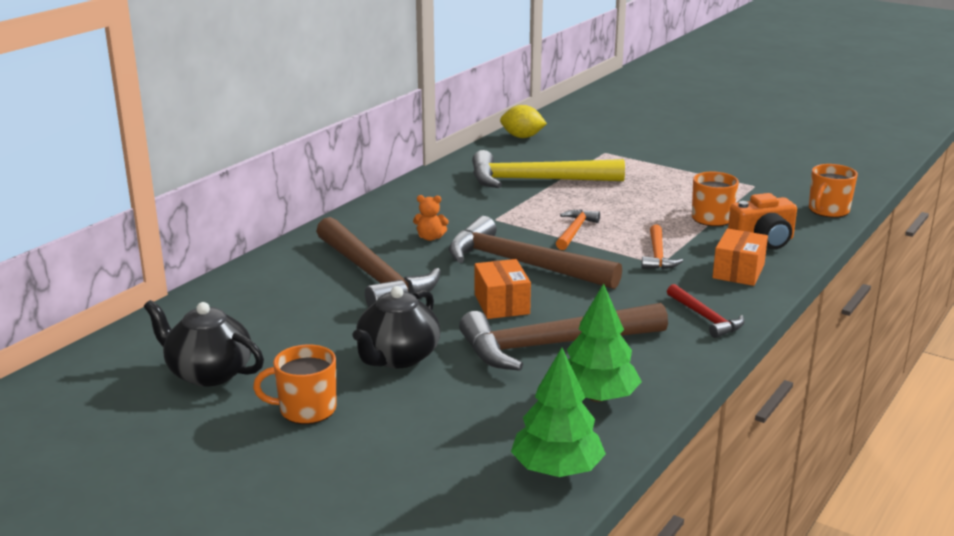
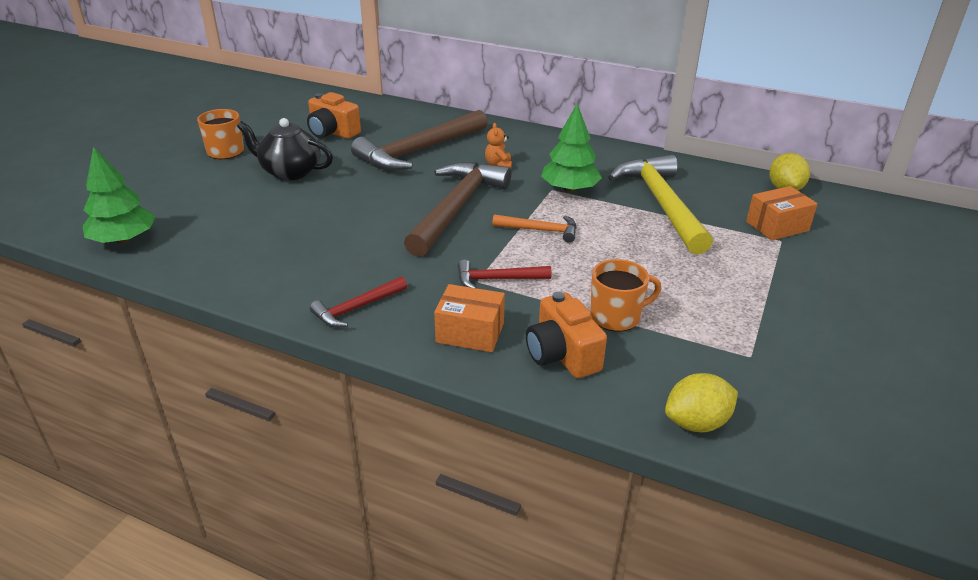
camera: 80 degrees right, 10 degrees up
(208, 373) = (276, 119): black teapot -> none
(285, 329) = (332, 132): none -> orange camera
(501, 304) = (377, 204): orange box -> orange box (777, 226)
(553, 345) = (305, 230): brown hammer -> none
(597, 397) = (219, 252): green tree -> green tree (570, 189)
(657, 255) = (497, 279): orange hammer -> red hammer
(828, 210) = (696, 423): orange mug -> yellow lemon

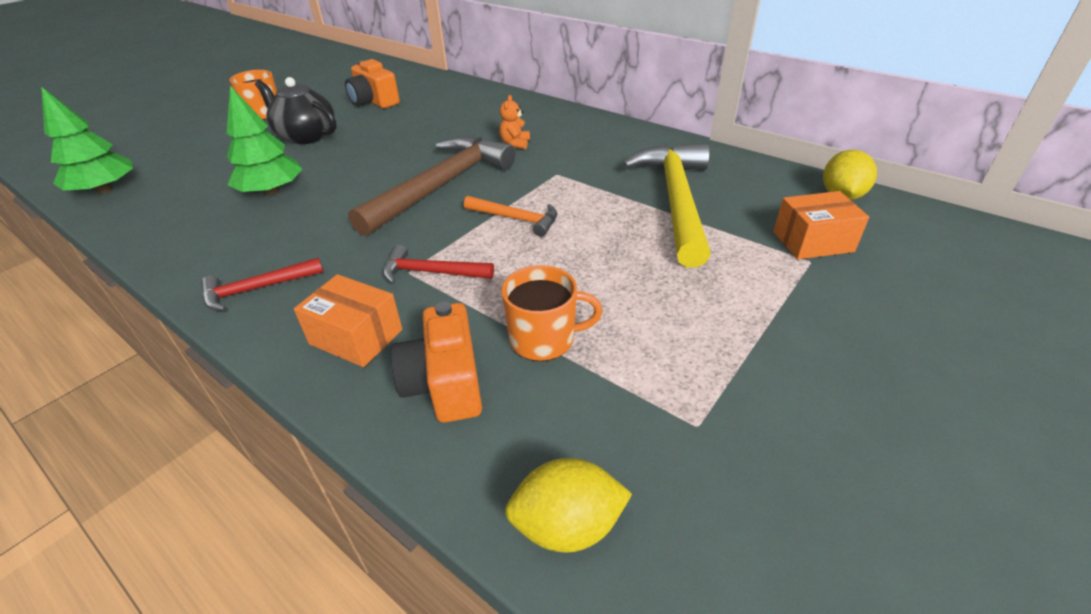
camera: 15 degrees right, 5 degrees up
(418, 151) = (443, 124): brown hammer -> none
(570, 189) = (577, 175): green tree -> green tree (272, 191)

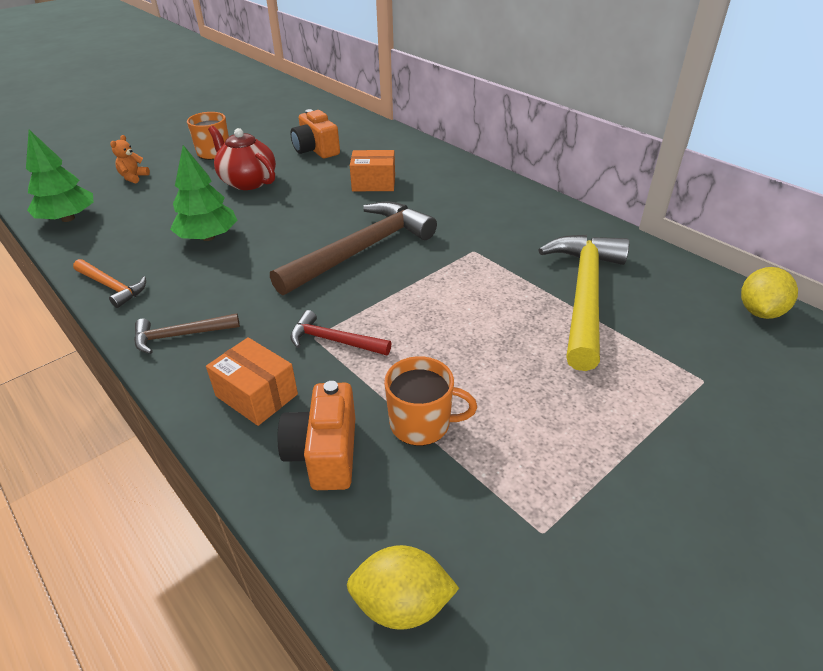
camera: 10 degrees right, 0 degrees up
(257, 289) = (180, 335): red hammer -> brown hammer
(306, 136) = (247, 181): black teapot -> red teapot
(515, 144) = (441, 212): orange teddy bear -> orange teddy bear (133, 177)
(516, 219) = (424, 295): orange hammer -> orange hammer (112, 287)
(812, 241) = (712, 359): orange box -> orange box (373, 183)

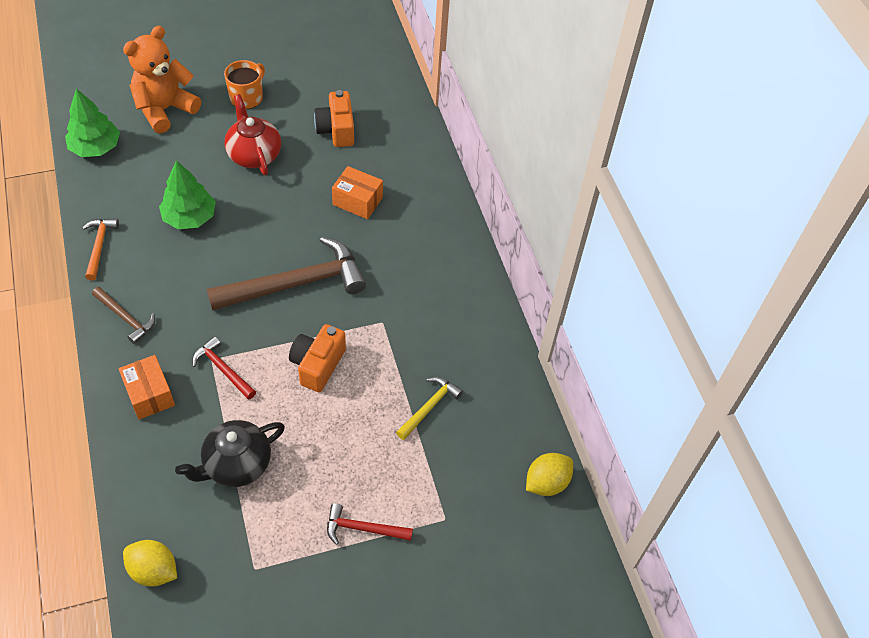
camera: 20 degrees right, 15 degrees up
(112, 287) = (99, 246): orange hammer -> orange hammer turned 150 degrees counterclockwise
(133, 177) = (165, 109): orange teddy bear -> orange teddy bear, size x2.37
(180, 335) = (126, 318): brown hammer -> brown hammer turned 150 degrees counterclockwise
(324, 453) = (166, 458): orange camera -> orange camera (317, 365)
(421, 424) = (236, 464): orange mug -> black teapot
(584, 295) = (429, 407): yellow hammer -> yellow hammer, size x0.49
(629, 427) = (363, 528): none -> red hammer

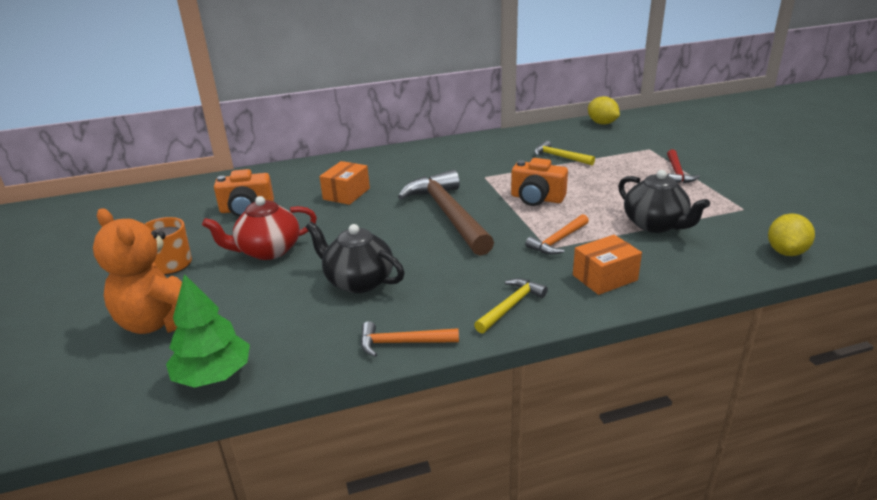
camera: 85 degrees left, 25 degrees down
(126, 318) = (511, 306): brown hammer -> yellow hammer
(190, 217) = (358, 281): green tree -> black teapot
(223, 369) = (558, 241): red hammer -> orange hammer

